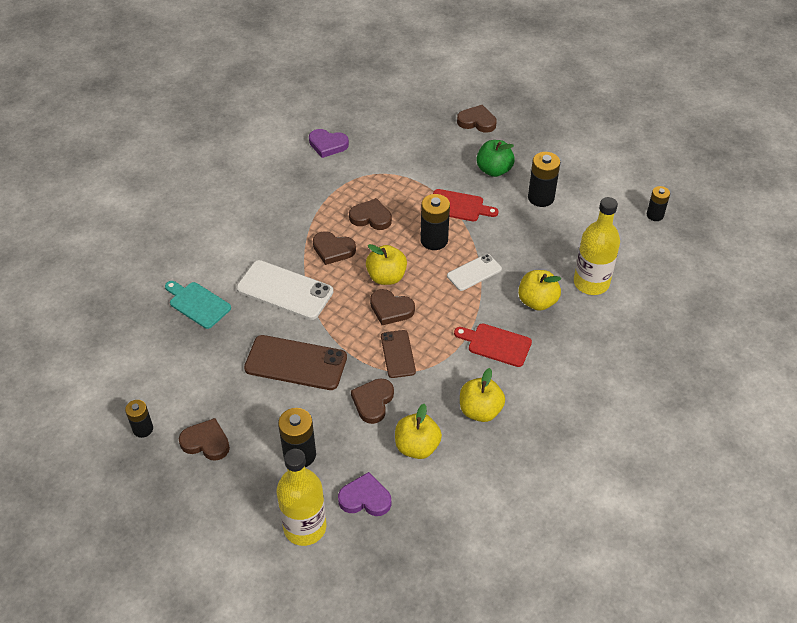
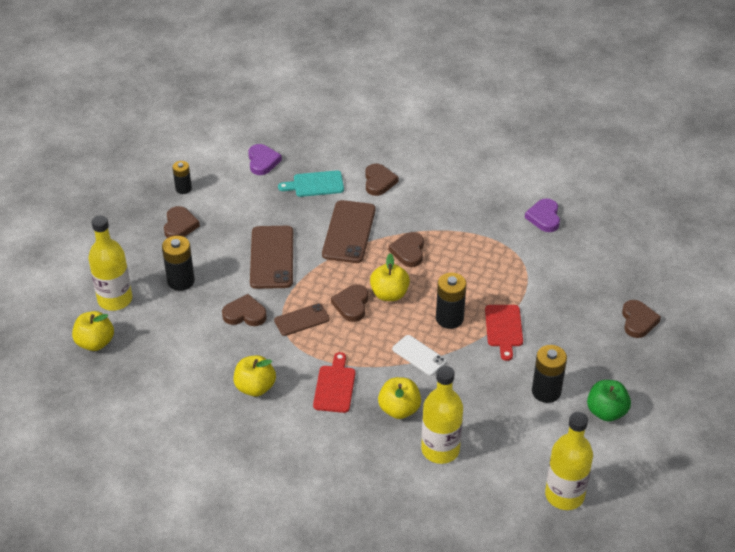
camera: 75 degrees right, 5 degrees down
(197, 304) = (315, 184): turquoise cutting board -> turquoise cutting board turned 120 degrees counterclockwise
(285, 290) = (349, 232): white phone -> brown phone
(365, 498) = (148, 329): purple heart -> purple heart (262, 161)
(371, 217) = (460, 268): brown heart -> brown heart (379, 182)
(417, 446) = (206, 351): yellow apple -> yellow apple (95, 343)
(494, 170) = (569, 347): green apple -> green apple (606, 412)
(655, 215) = (564, 495): black battery -> yellow bottle

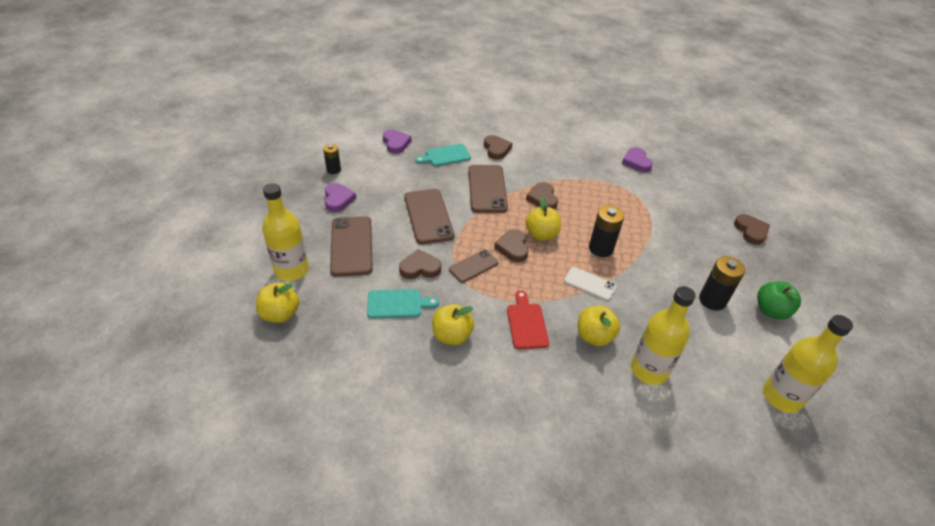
camera: 15 degrees left, 0 degrees up
(180, 225) = (338, 199): brown heart -> purple heart
(181, 281) = (351, 246): black battery -> brown phone
(211, 348) = (398, 304): none -> turquoise cutting board
(504, 328) = (649, 251): red cutting board -> none

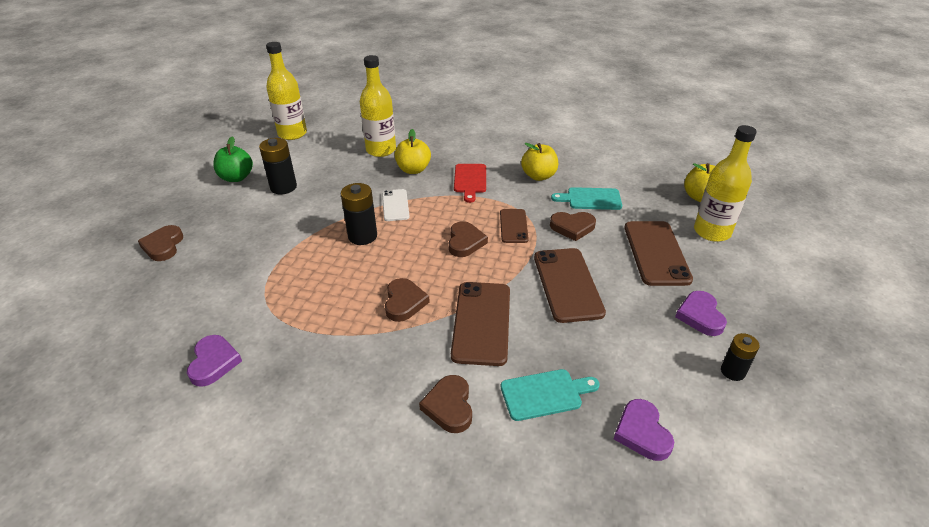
camera: 170 degrees left, 5 degrees down
(473, 266) = (513, 226): brown phone -> brown phone turned 60 degrees counterclockwise
(541, 234) = (426, 254): yellow apple -> none
(589, 284) = (395, 205): white phone -> white phone turned 45 degrees clockwise

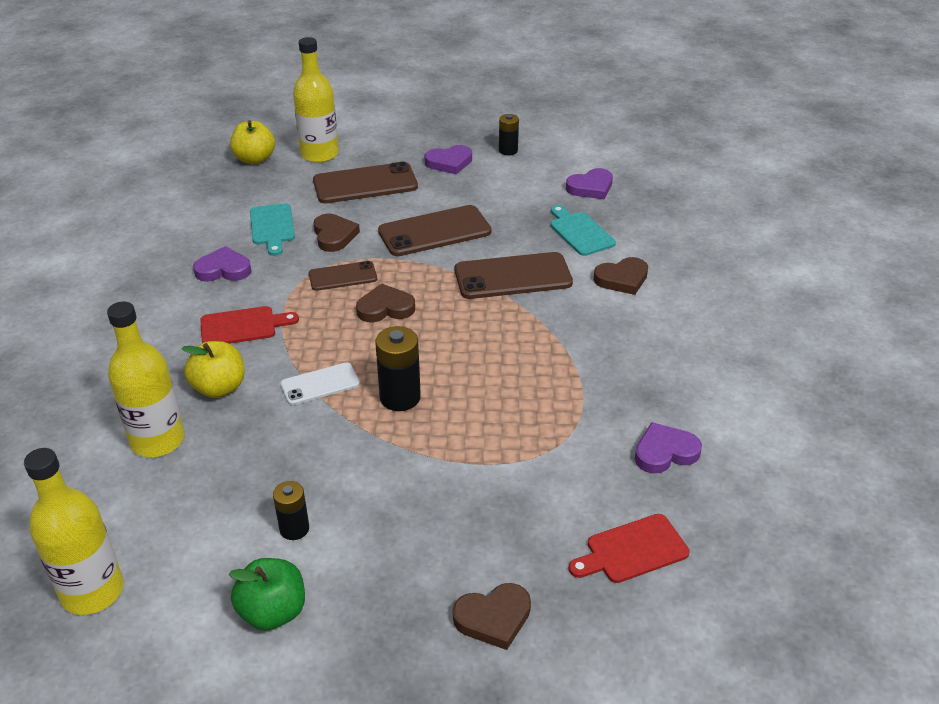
camera: 105 degrees left, 0 degrees up
(150, 316) = (632, 550): none -> red cutting board
(283, 187) = (294, 529): black battery -> black battery, size x0.64
(404, 302) = (507, 333): brown heart -> none
(538, 176) = (223, 269): yellow apple -> purple heart

